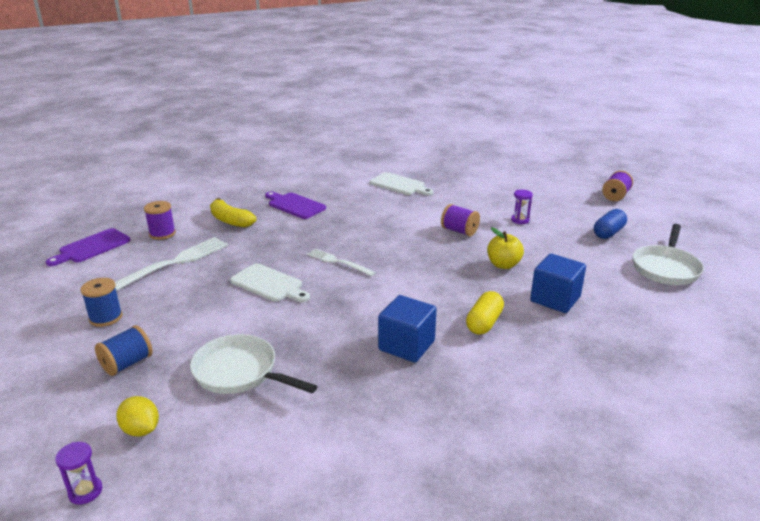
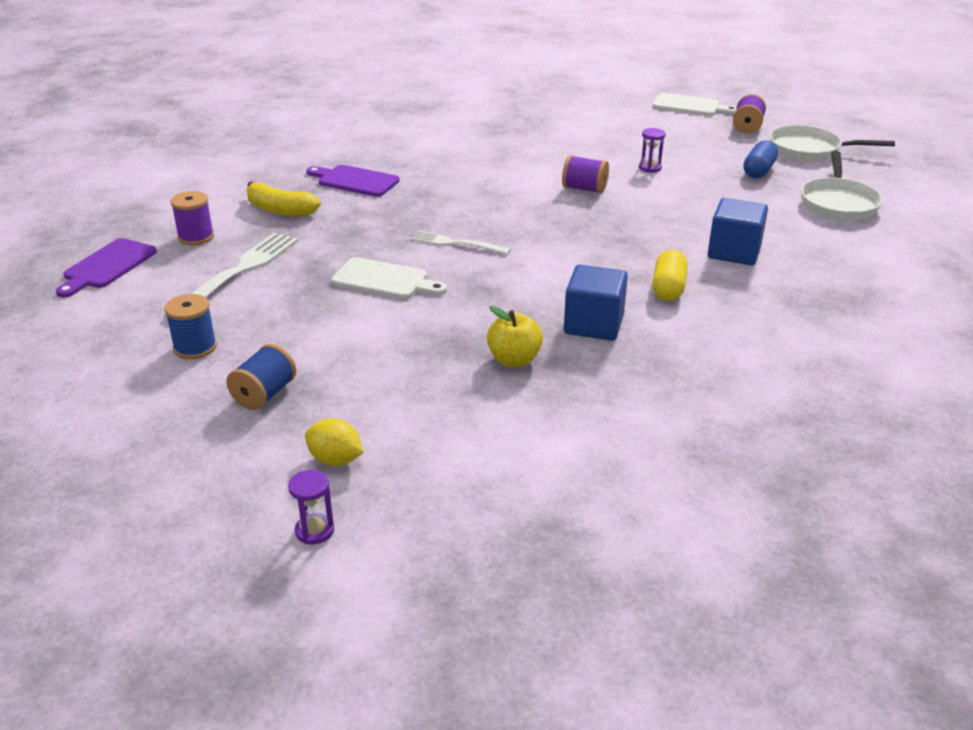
camera: 15 degrees left, 5 degrees up
(240, 372) = (414, 382): white pan -> white pan (809, 150)
(399, 185) = (477, 140): white cutting board -> white cutting board (690, 106)
(503, 265) = (657, 222): yellow apple -> yellow apple (514, 360)

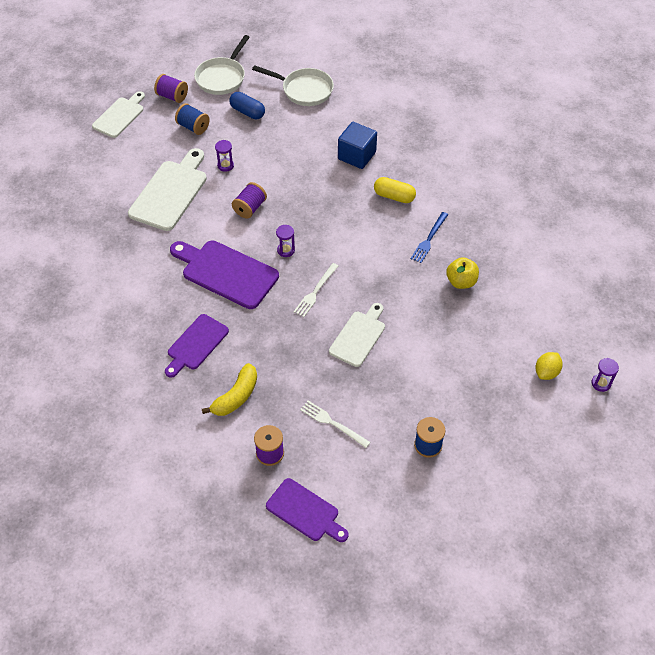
camera: 80 degrees left, 20 degrees up
(238, 273) = (332, 423): white fork -> white fork, size x0.59
(264, 394) = (483, 405): blue spool -> blue spool (193, 127)
(469, 186) = (226, 273): none -> purple cutting board
(521, 218) = (286, 250): none -> purple hourglass
(584, 143) = (170, 192): none -> white cutting board
(593, 324) = (429, 239): blue cube -> blue fork

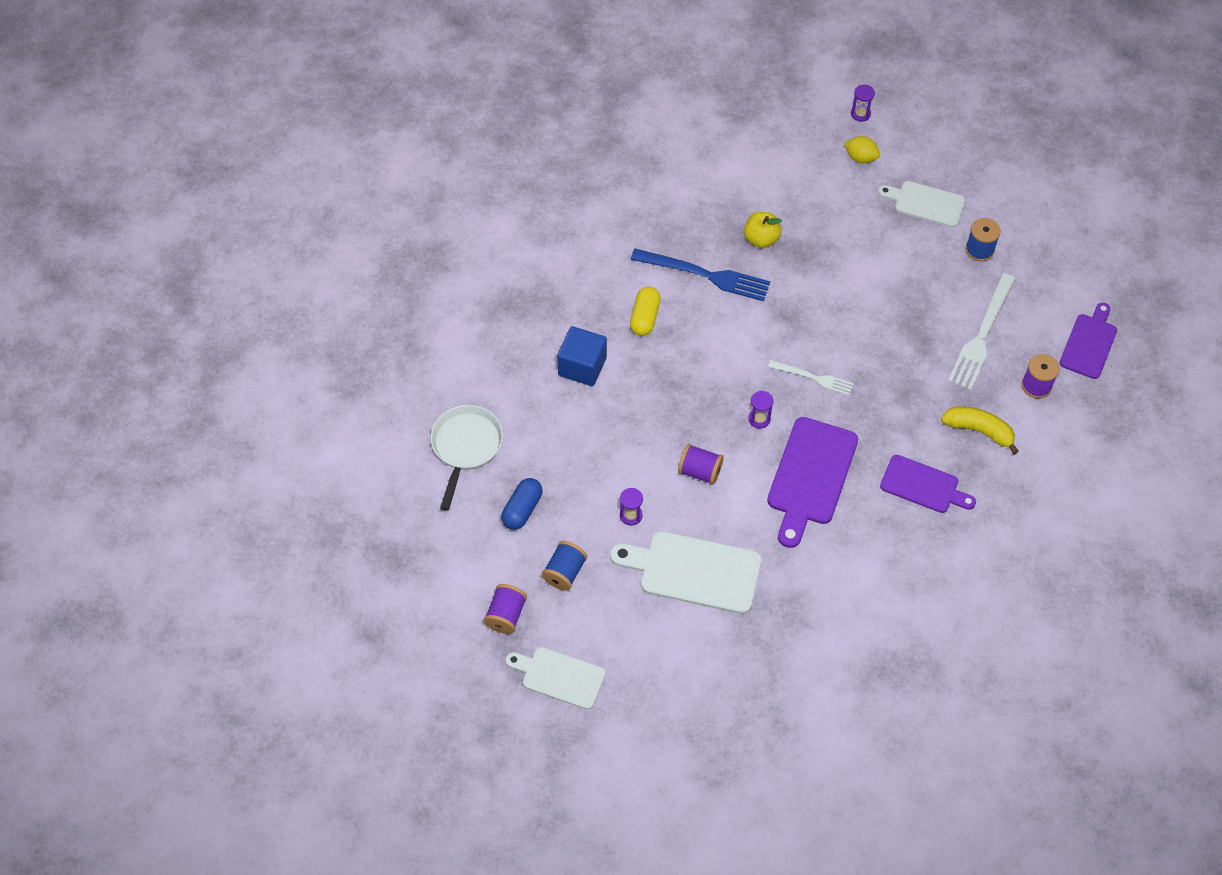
camera: 100 degrees left, 5 degrees up
(222, 77) = (455, 557): white pan -> none
(332, 423) = (981, 335): white fork -> white fork, size x1.69
(358, 336) = (864, 326): white cutting board -> white cutting board (925, 203)
(429, 239) = (705, 275): blue fork -> blue fork, size x1.69

